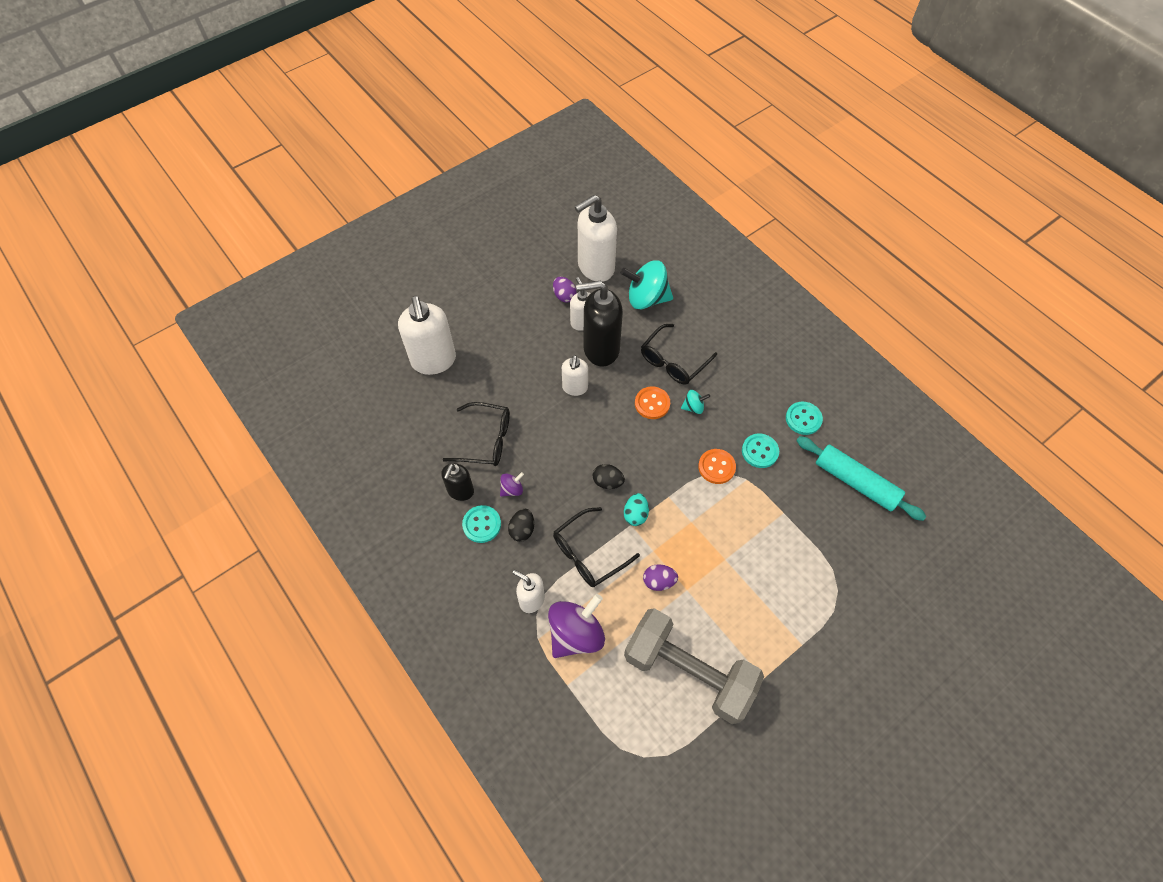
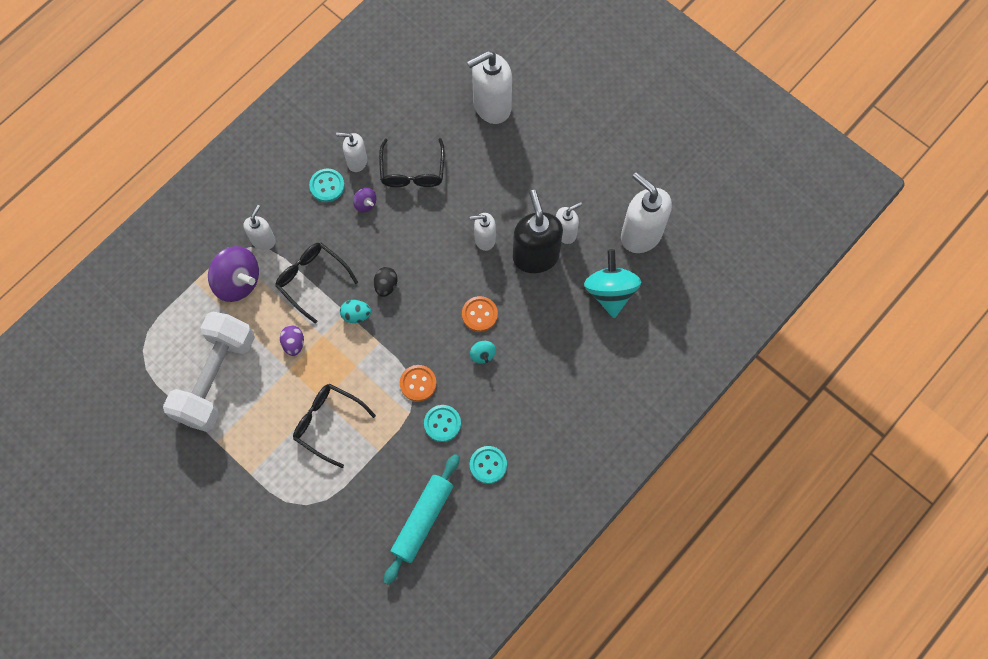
camera: 80 degrees right, 10 degrees up
(460, 491) = (356, 161): black soap dispenser -> white soap dispenser
(522, 530) = (327, 220): black egg -> none
(564, 296) = (596, 210): purple egg -> none
(673, 361) = (534, 329): black glasses -> black glasses (328, 423)
(688, 671) = (215, 378): grey dumbbell -> white dumbbell

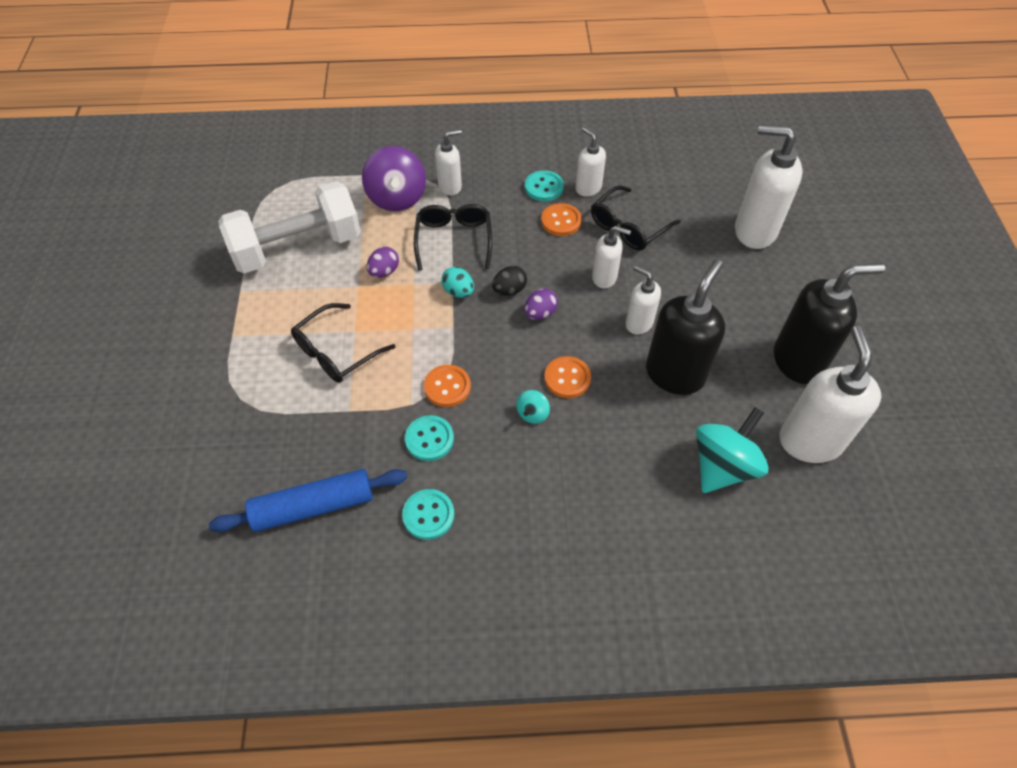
camera: 45 degrees right, 15 degrees down
(328, 423) = (336, 352): black glasses -> black glasses turned 120 degrees counterclockwise
(365, 204) = (561, 221): purple spinning top -> orange button
(421, 285) = (540, 313): none -> purple egg
(422, 520) = (313, 506): turquoise rolling pin -> blue rolling pin
(565, 233) = (726, 378): white soap dispenser -> white soap dispenser (604, 277)
(594, 185) = (798, 361): none -> black soap dispenser

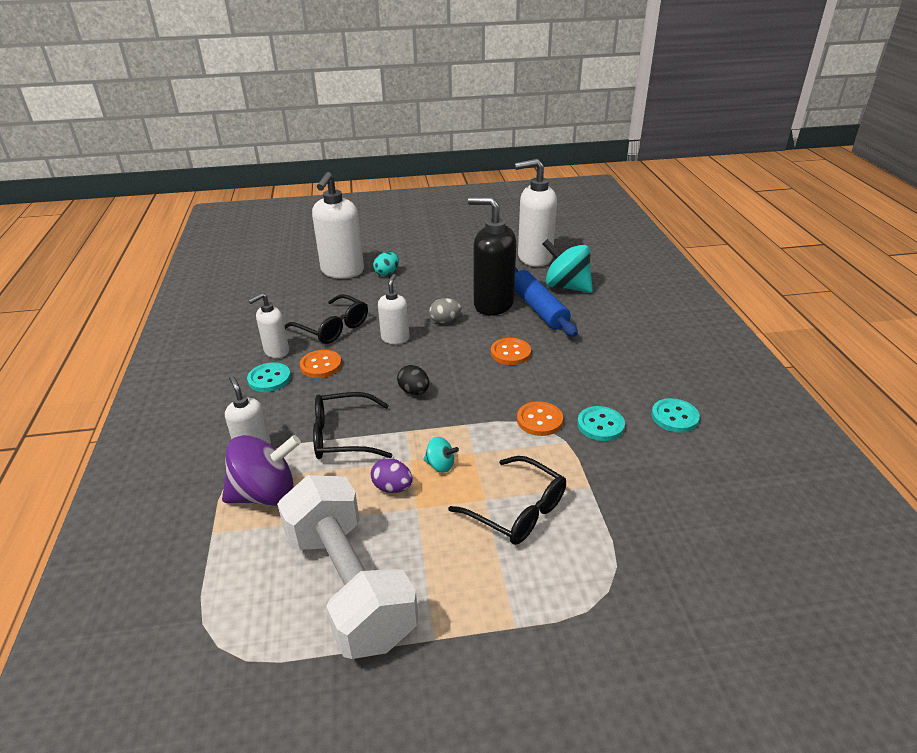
camera: 95 degrees left, 20 degrees down
(313, 506) = (707, 494): blue rolling pin -> blue rolling pin (538, 308)
(458, 291) = (419, 425): turquoise egg -> turquoise egg (387, 273)
(532, 413) = (552, 368): turquoise spinning top -> turquoise spinning top (440, 465)
(540, 313) = (441, 371): purple egg -> none
(638, 323) = (445, 320): white soap dispenser -> grey egg
(798, 361) = (469, 259): black soap dispenser -> none

